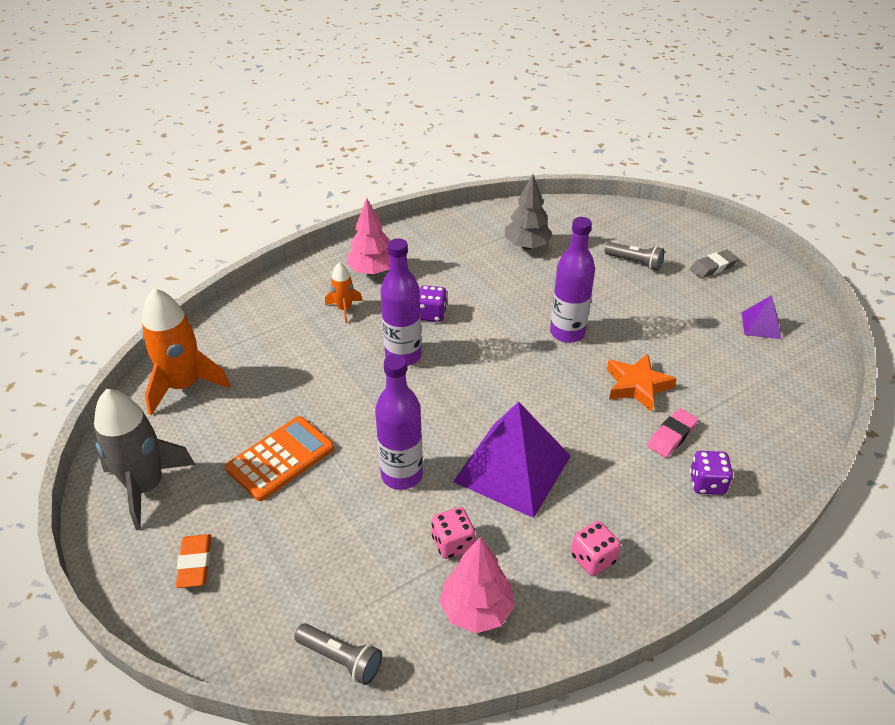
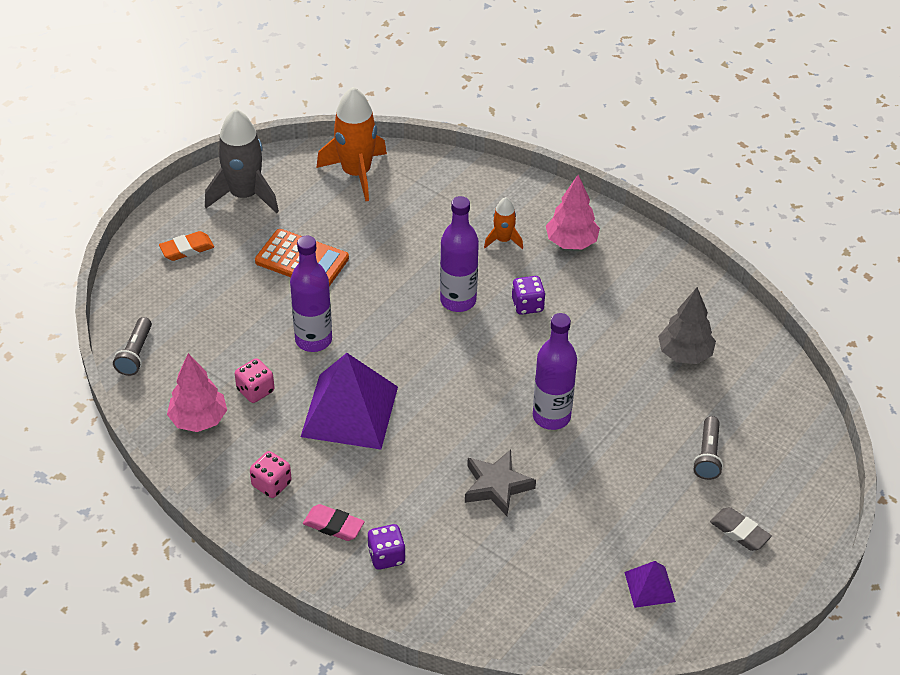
camera: 70 degrees right, 5 degrees up
(637, 386) = (497, 486): orange star -> grey star
(671, 436) = (437, 522): pink eraser -> pink eraser (333, 525)

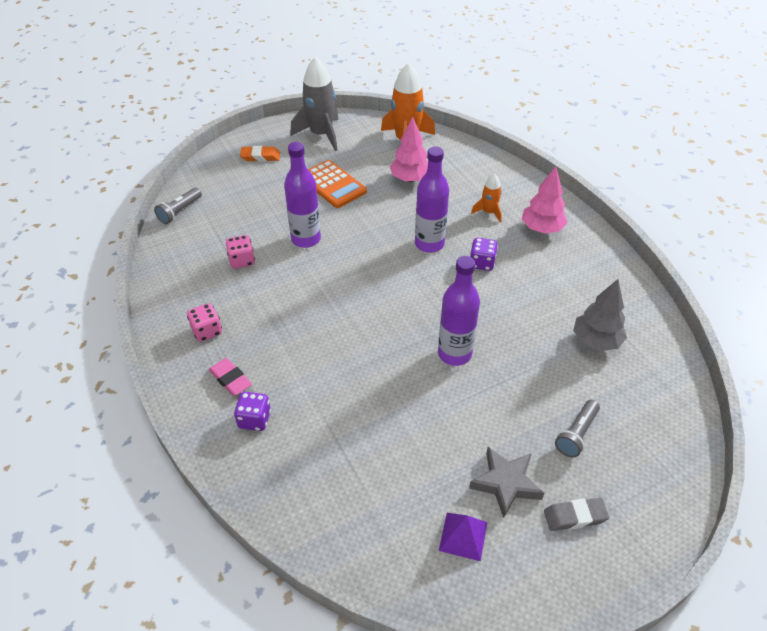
camera: 25 degrees right, 0 degrees up
(199, 420) = (189, 268): pink tree -> pink tree (410, 179)
(349, 411) = (299, 297): purple pyramid -> none
(497, 486) = (377, 394): grey star -> grey star (506, 483)
(739, 532) = (575, 516): grey eraser -> grey eraser turned 75 degrees counterclockwise

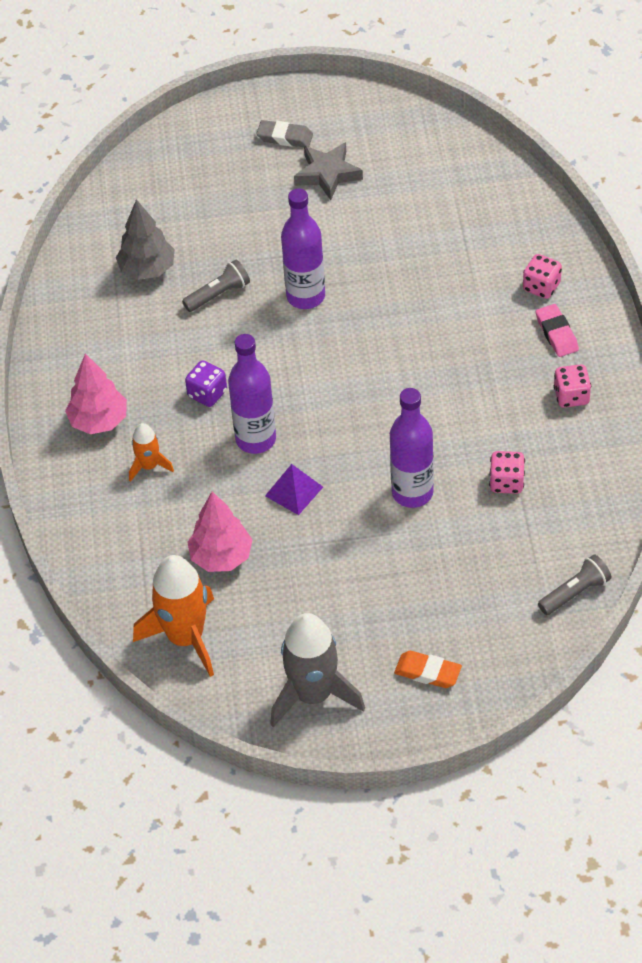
camera: 155 degrees left, 5 degrees up
(254, 419) = (541, 287): purple dice -> pink dice
(333, 184) = (338, 579): orange calculator -> none
(463, 536) = (387, 148): purple pyramid -> purple pyramid (294, 491)
(576, 434) = (236, 193): grey flashlight -> grey flashlight (218, 294)

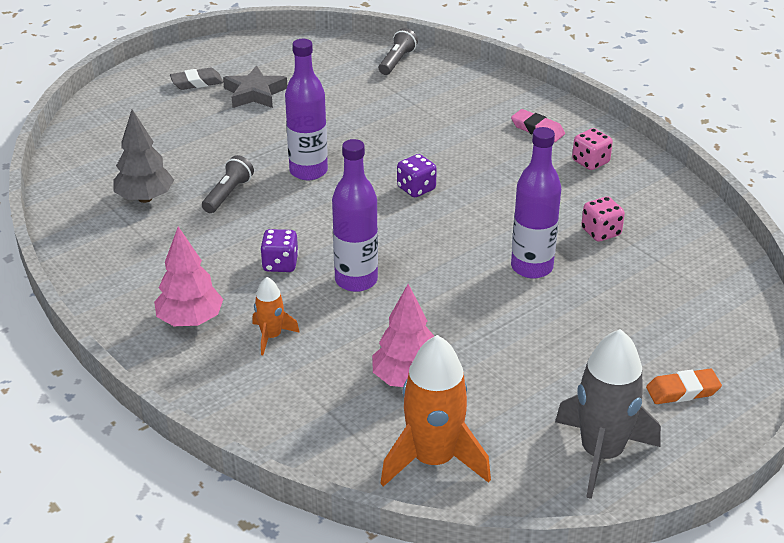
camera: 35 degrees left, 15 degrees down
(294, 491) = (427, 304): purple pyramid -> none
(384, 359) = (416, 189): none -> purple dice
(541, 287) = (496, 107): pink dice -> none
(575, 592) = (736, 284): grey flashlight -> grey flashlight (397, 61)

